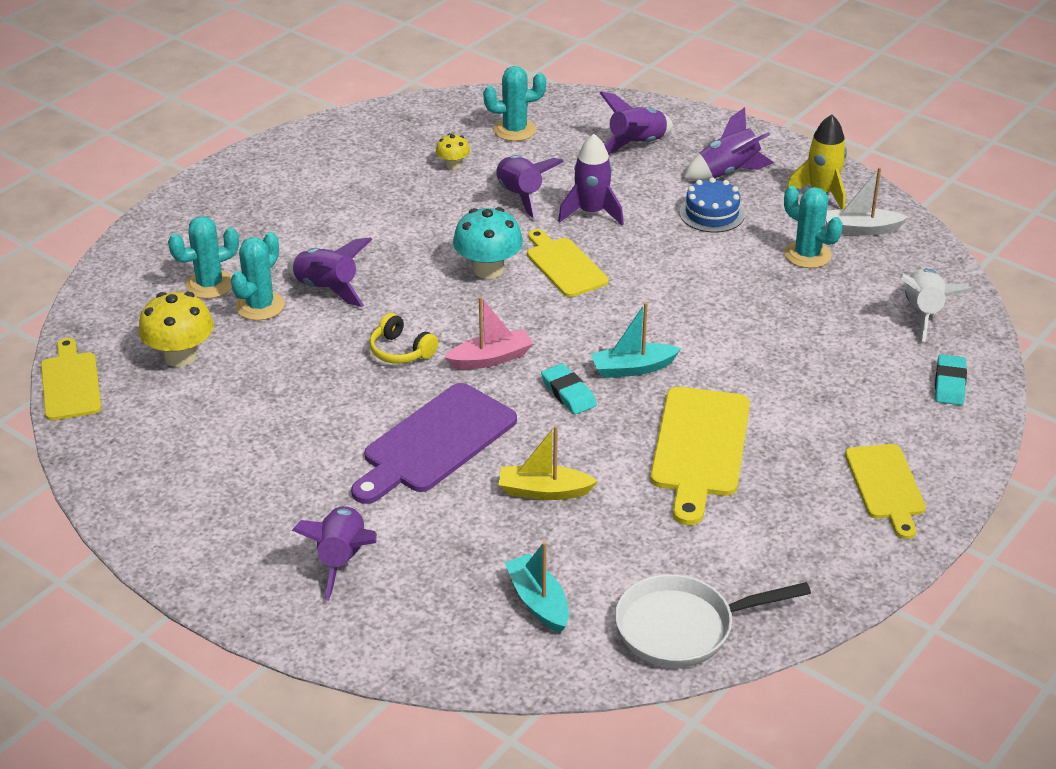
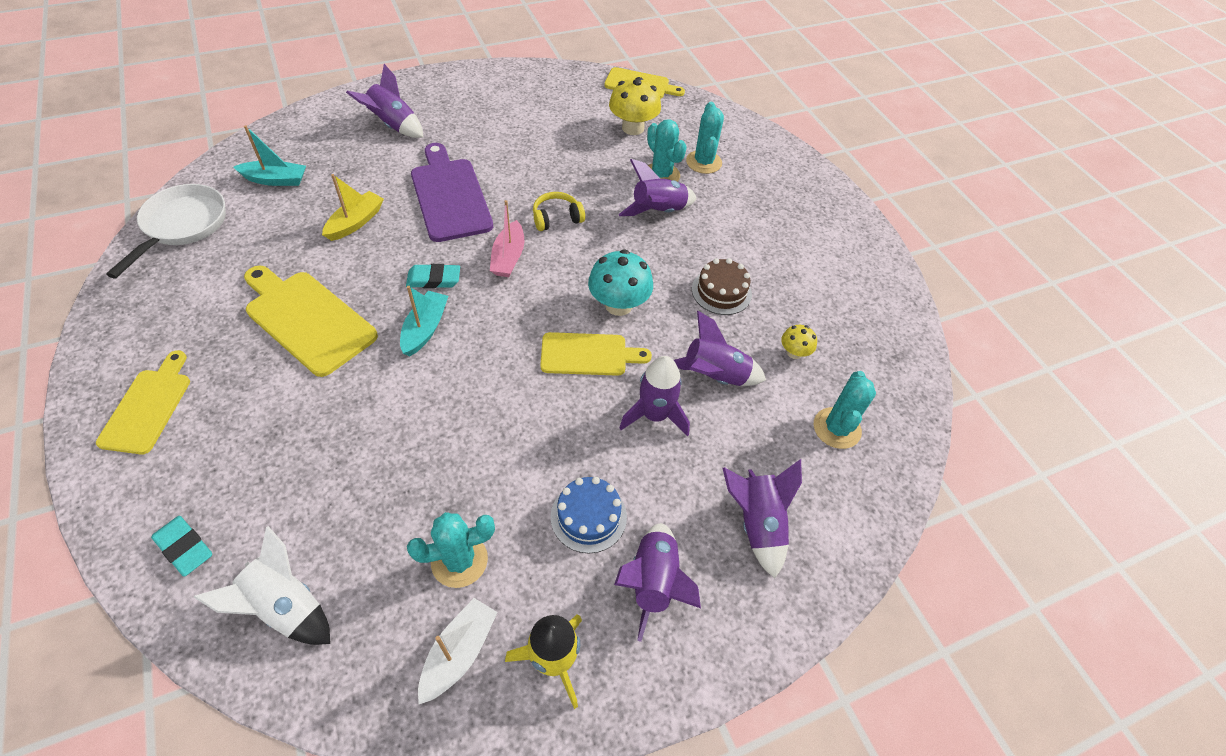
camera: 115 degrees right, 15 degrees up
(413, 219) = (721, 291): none -> brown cake
(886, 486) = (148, 407): yellow cutting board -> yellow cutting board turned 75 degrees clockwise

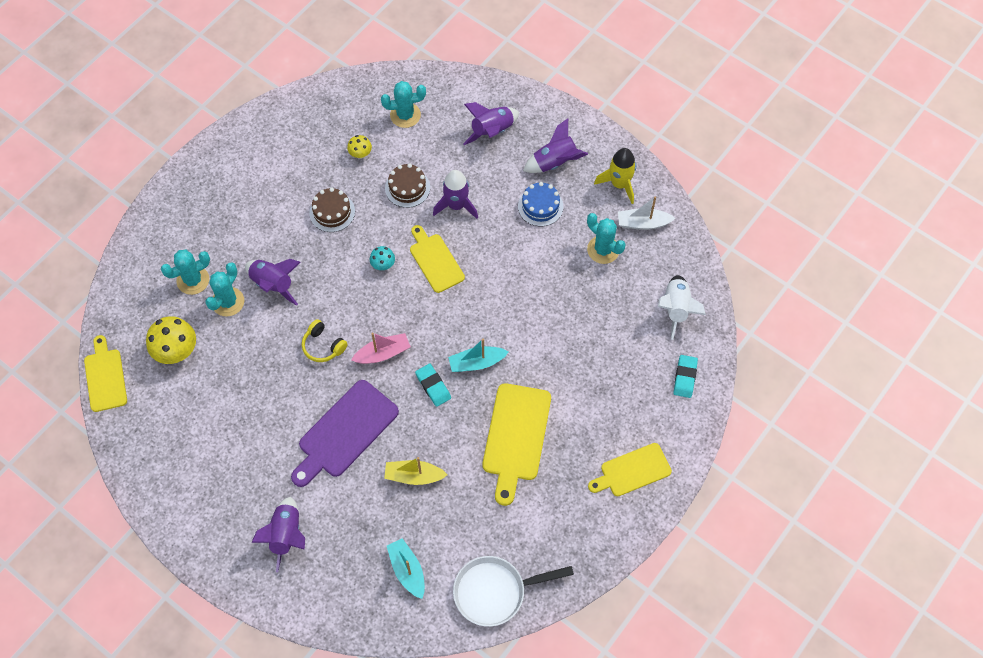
camera: 115 degrees left, 10 degrees up
(618, 305) = (383, 265): turquoise mushroom -> turquoise mushroom, size x0.53
(714, 376) = (407, 188): purple rocket -> brown cake

